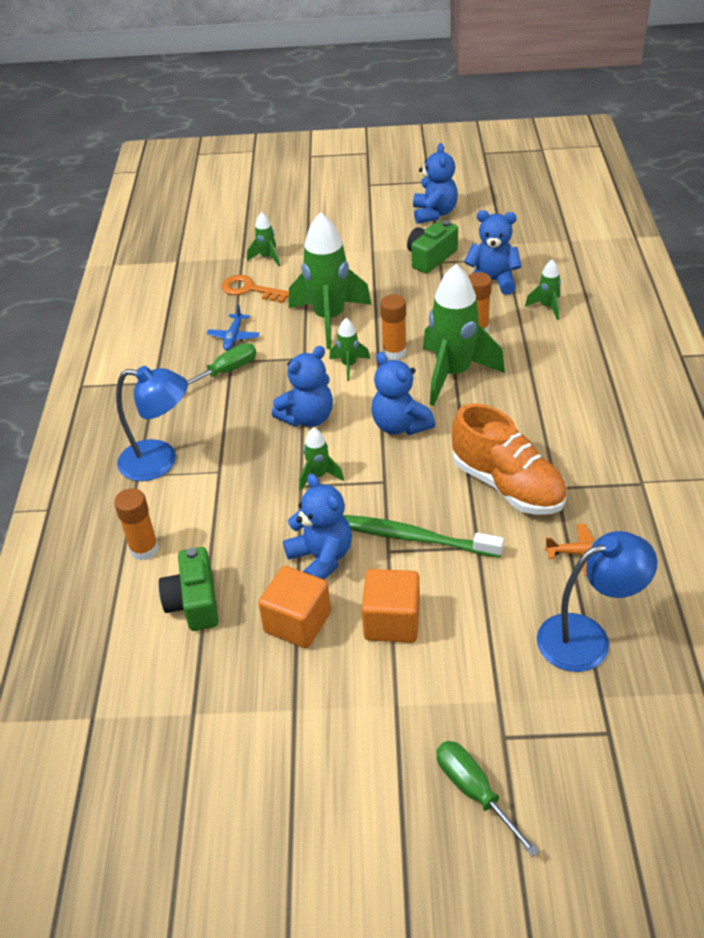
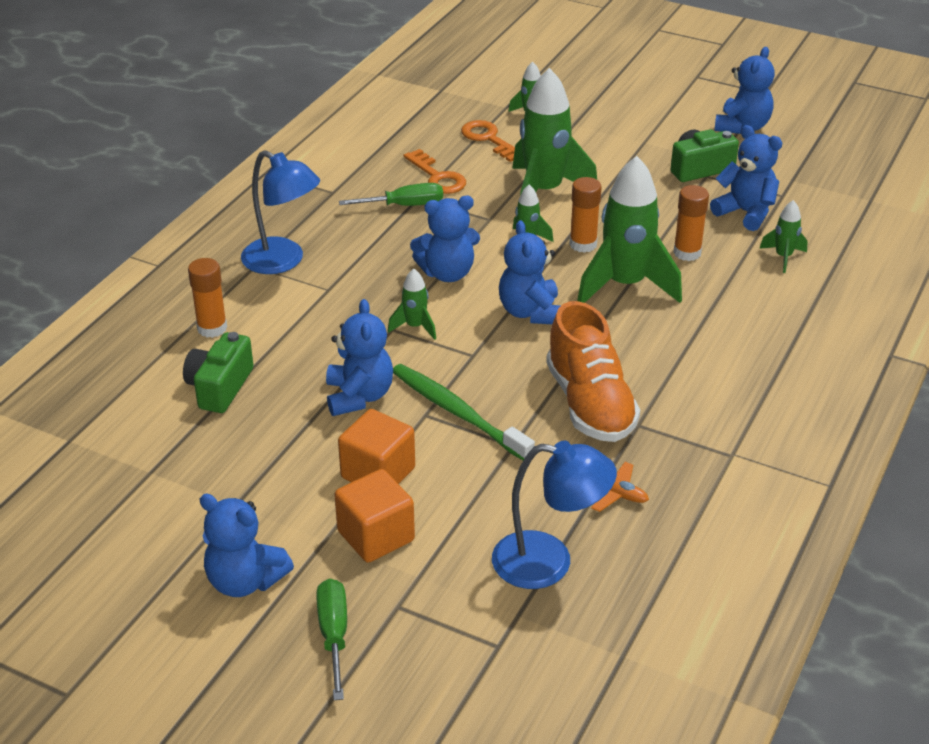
camera: 25 degrees right, 5 degrees down
(234, 337) = (437, 177): blue plane -> orange key
(297, 622) = (294, 439): orange cube -> orange cube (376, 536)
(359, 778) = (245, 581): none -> blue teddy bear

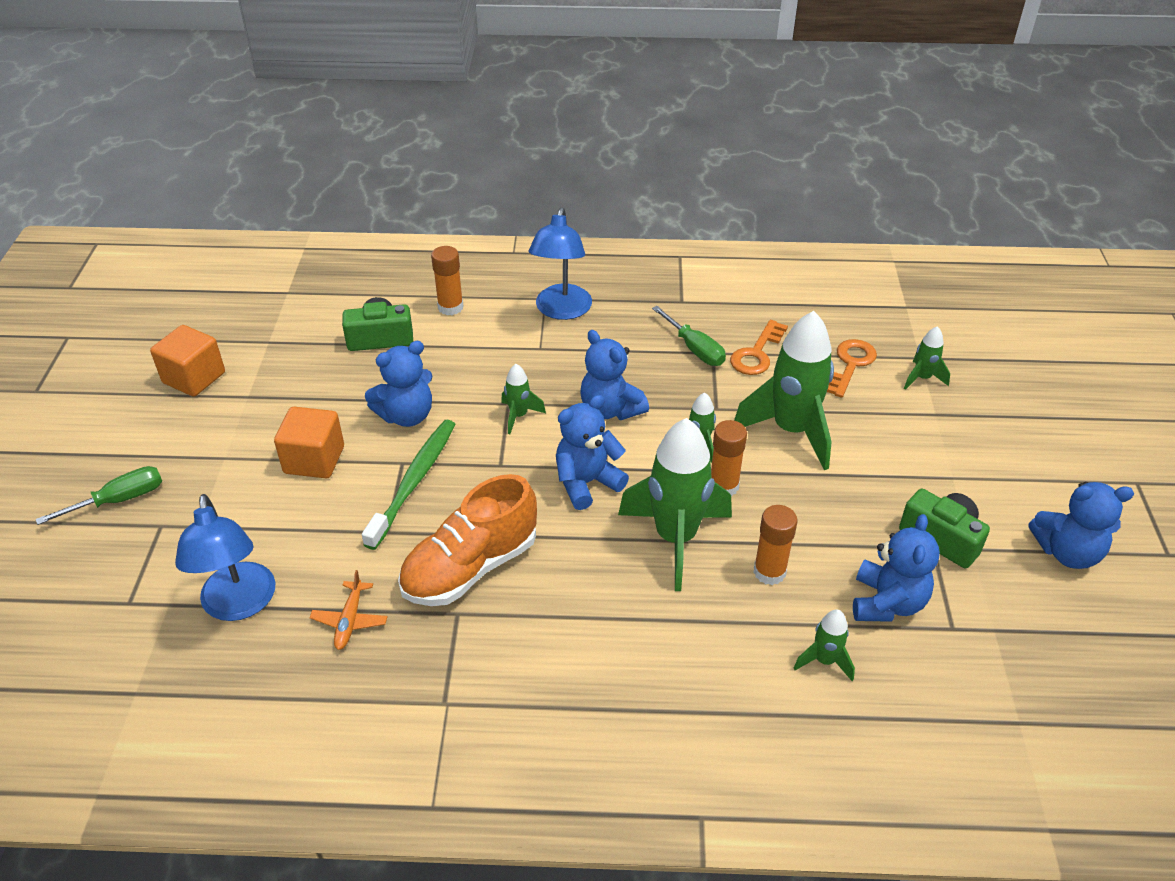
camera: 65 degrees right, 5 degrees up
(245, 581) = (166, 432): blue teddy bear -> none
(376, 536) = (238, 485): orange cube -> orange cube (194, 378)

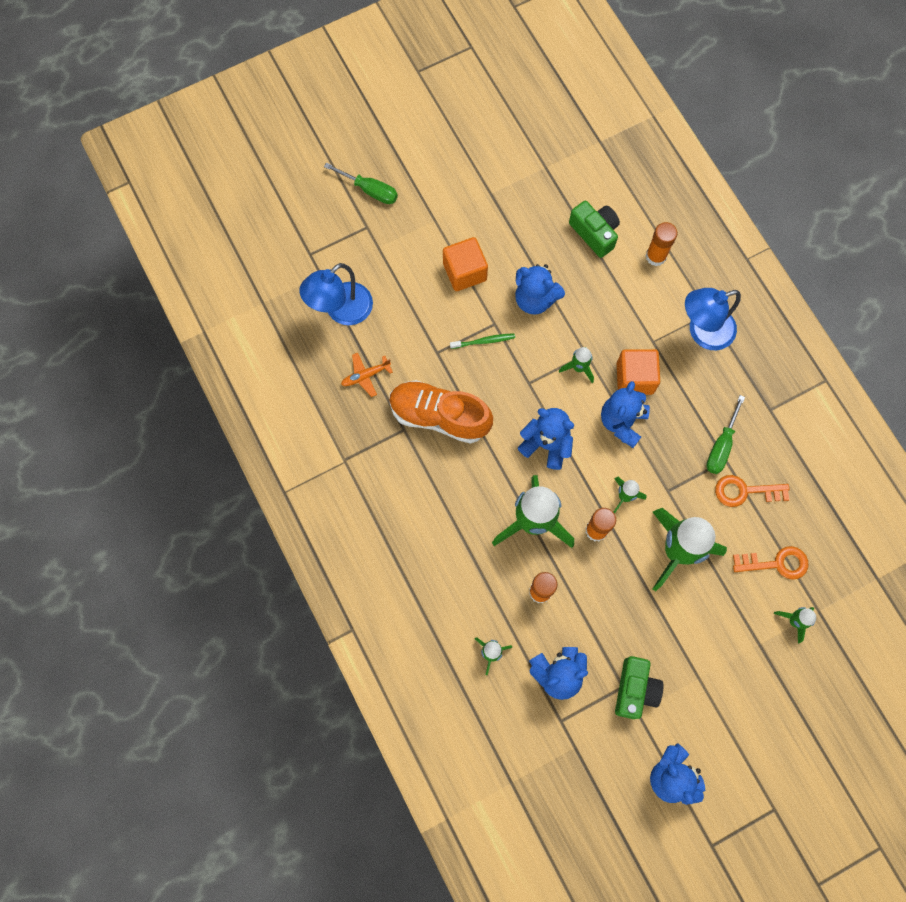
camera: 60 degrees right, 30 degrees up
(194, 378) = (485, 150): orange cube -> orange cube (635, 378)
(414, 481) = (484, 341): green toothbrush -> green toothbrush, size x0.52

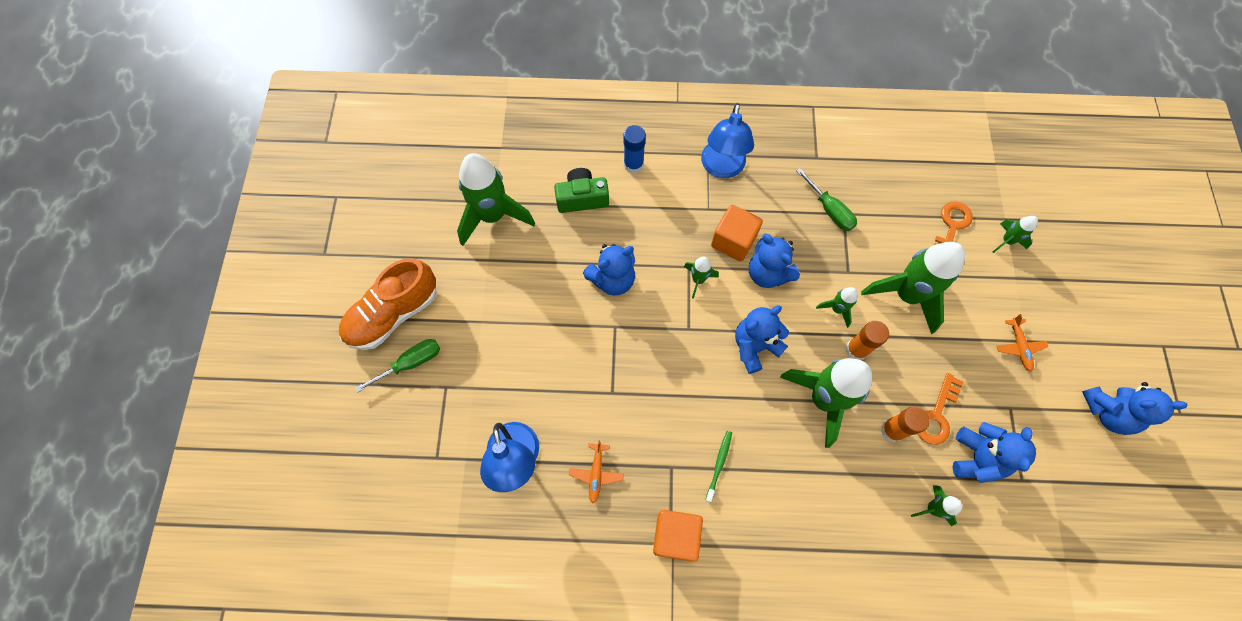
camera: 60 degrees left, 5 degrees down
(439, 416) = (676, 426): orange shoe -> orange shoe (393, 314)
(464, 272) = (549, 324): orange cube -> orange cube (675, 536)
(484, 341) = (626, 345): green toothbrush -> green toothbrush (719, 464)
(531, 173) = (493, 216): none -> green rocket
(635, 689) = (1017, 399): green camera -> none
(656, 256) = (633, 164): orange glue stick -> blue glue stick
(688, 672) = (1019, 346): none -> orange plane
(745, 491) = (878, 215): orange key -> orange key (936, 415)

